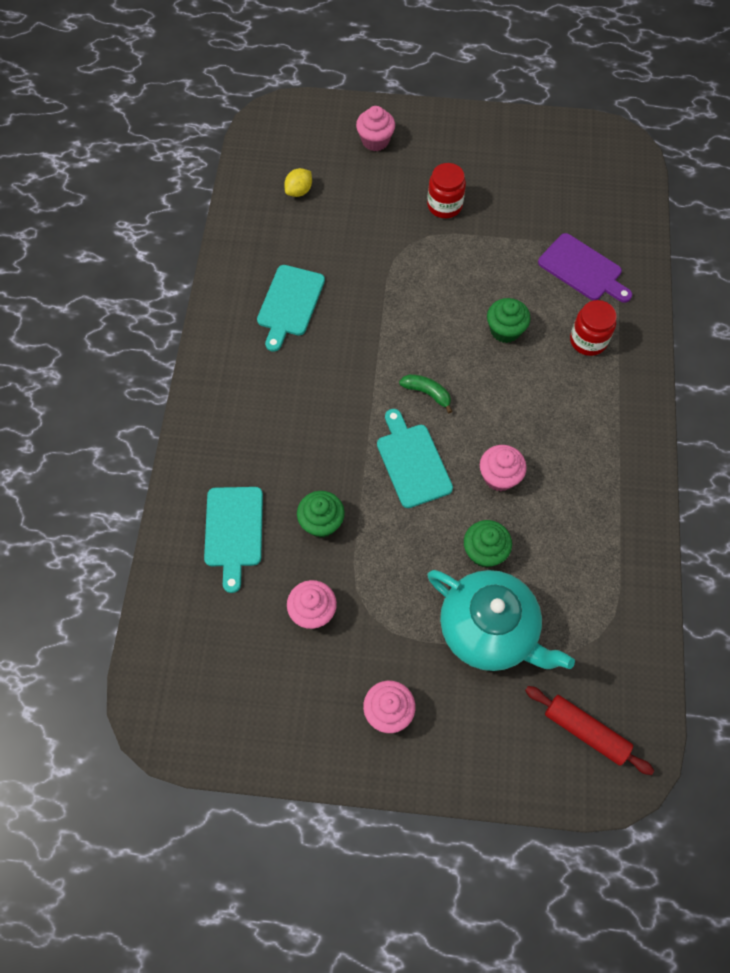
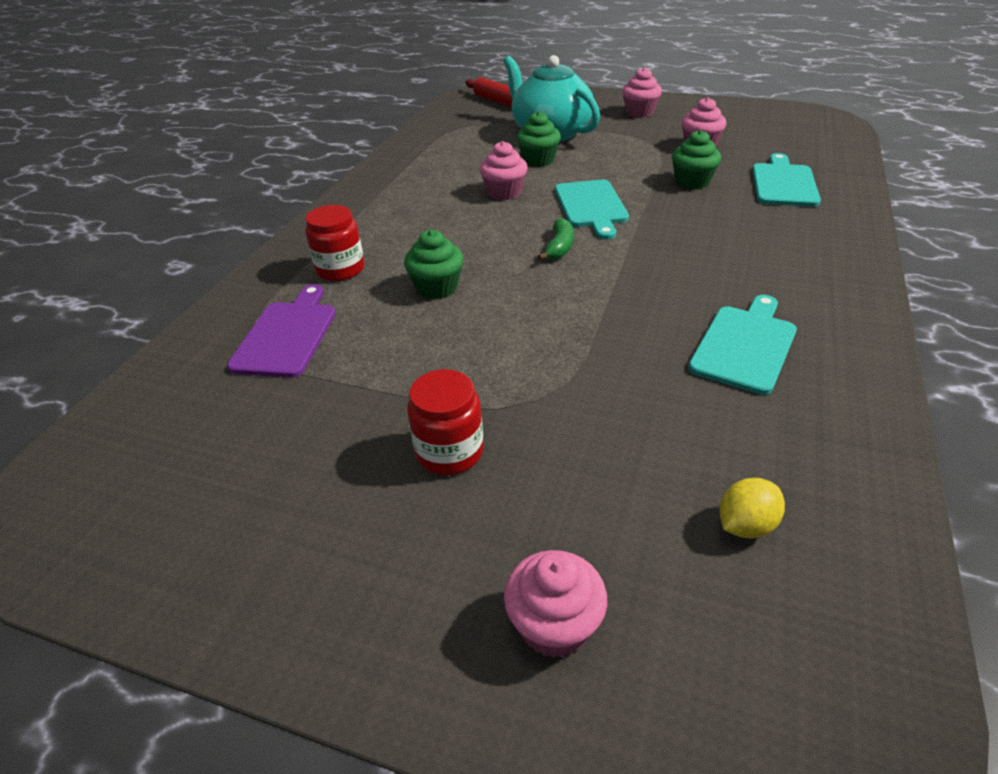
camera: 165 degrees left, 25 degrees down
(427, 393) = (559, 247): green banana -> green banana turned 120 degrees counterclockwise
(582, 269) = (287, 335): purple cutting board -> purple cutting board turned 45 degrees clockwise

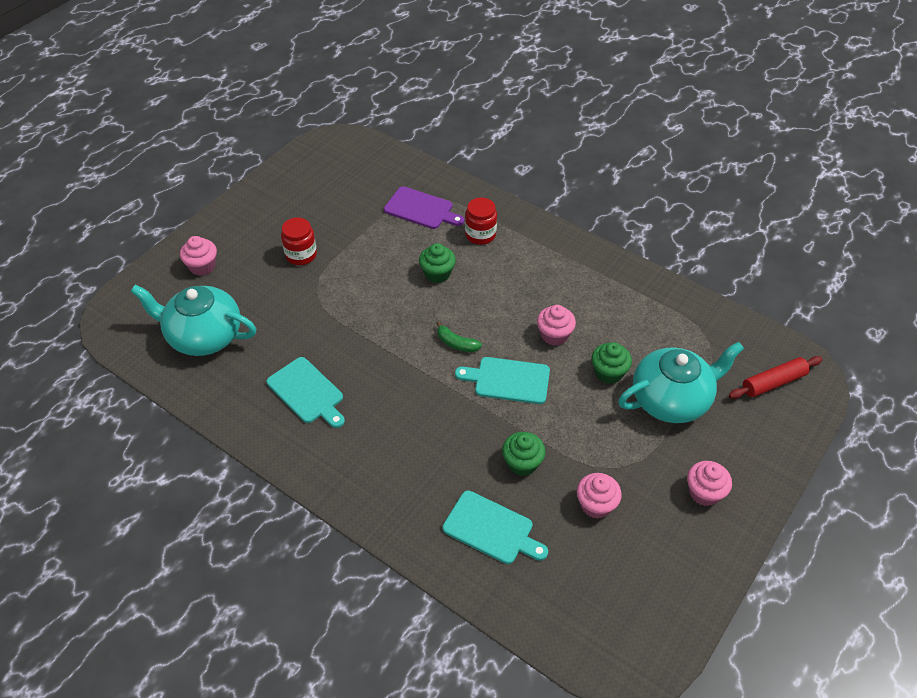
camera: 105 degrees right, 10 degrees up
(745, 525) = (204, 336): yellow lemon -> turquoise teapot

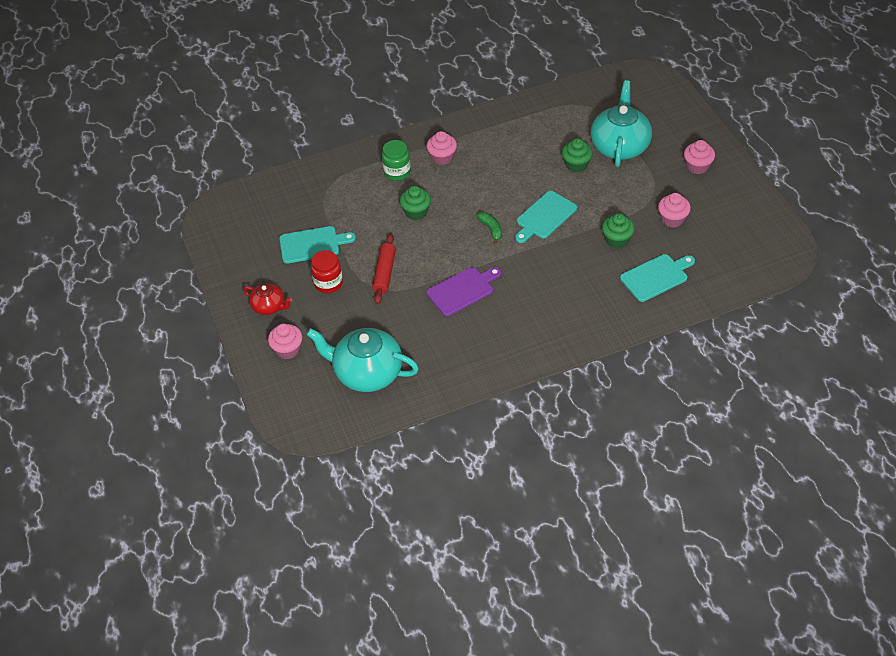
camera: 55 degrees left, 0 degrees up
(204, 336) = (367, 373): turquoise teapot -> turquoise teapot turned 60 degrees clockwise
(247, 229) = (269, 306): none -> red teapot
(307, 392) = (472, 329): turquoise cutting board -> turquoise cutting board (312, 244)
(421, 209) = (340, 193): purple cutting board -> purple cutting board (462, 290)
(456, 343) = (491, 229): green banana -> green banana turned 90 degrees counterclockwise
(480, 235) = (397, 172): red jar -> green jar
(554, 335) = (524, 176): pink cupcake -> pink cupcake (442, 157)
(773, 382) = (641, 94): red rolling pin -> red rolling pin (384, 273)

